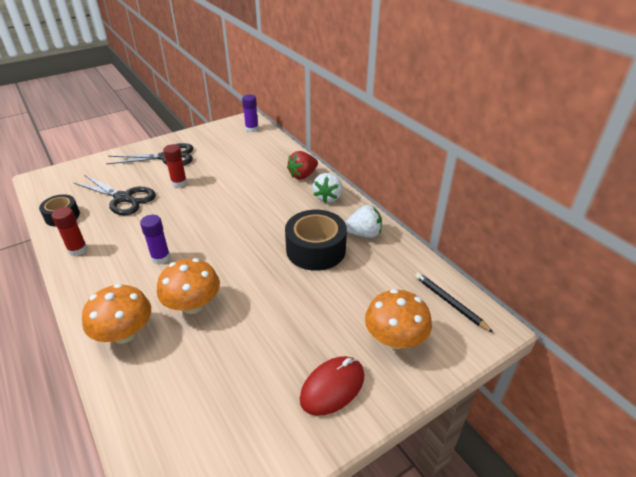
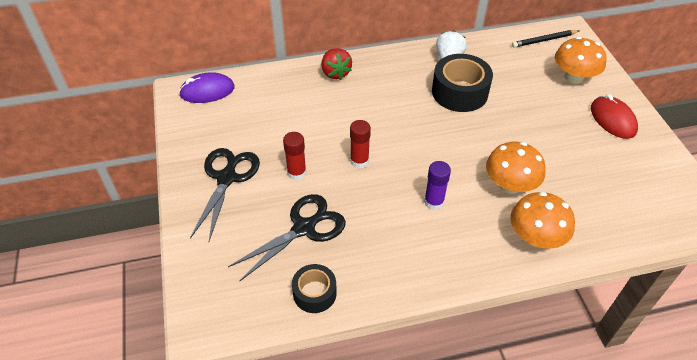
camera: 70 degrees left, 10 degrees up
(77, 250) = (393, 275): red glue stick -> red glue stick (359, 161)
(252, 129) = (207, 91): purple glue stick -> purple mouse
(328, 197) = (383, 65): white strawberry -> none

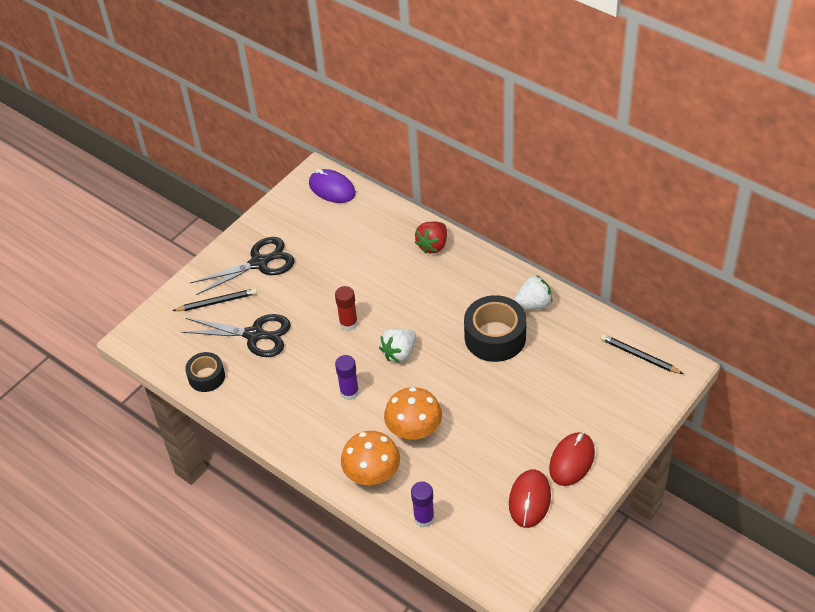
camera: 55 degrees right, 0 degrees up
(235, 232) = (217, 302): none -> black pencil
(296, 173) = (301, 296): red glue stick -> none
(422, 149) = (399, 353): none -> white strawberry
(573, 77) = (605, 405): orange mushroom -> none
(609, 231) = (424, 518): none -> purple glue stick
(634, 161) = (529, 500): none -> red mouse

